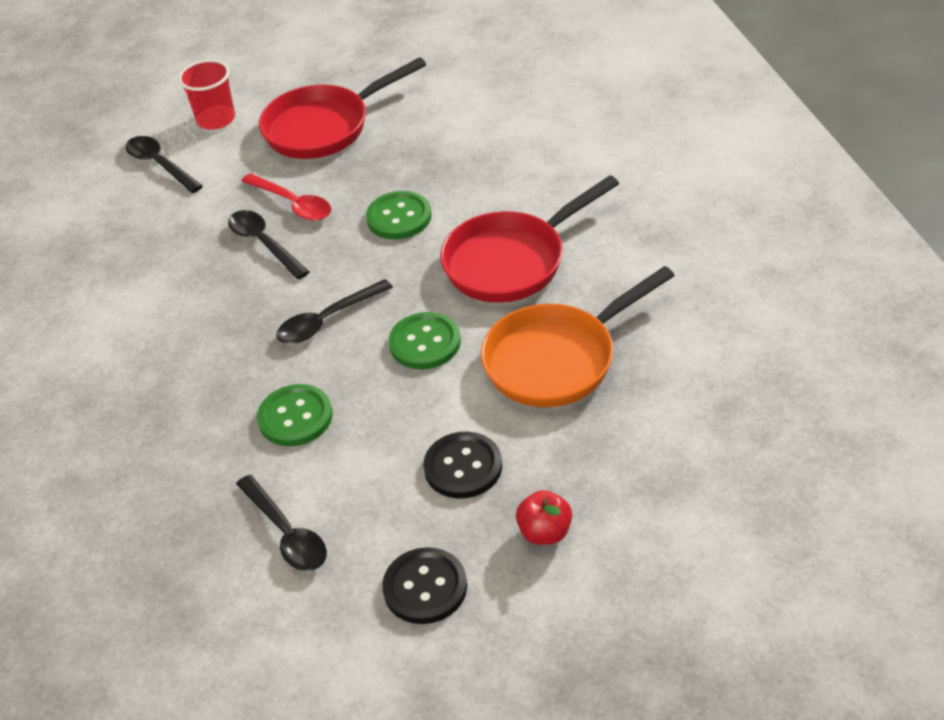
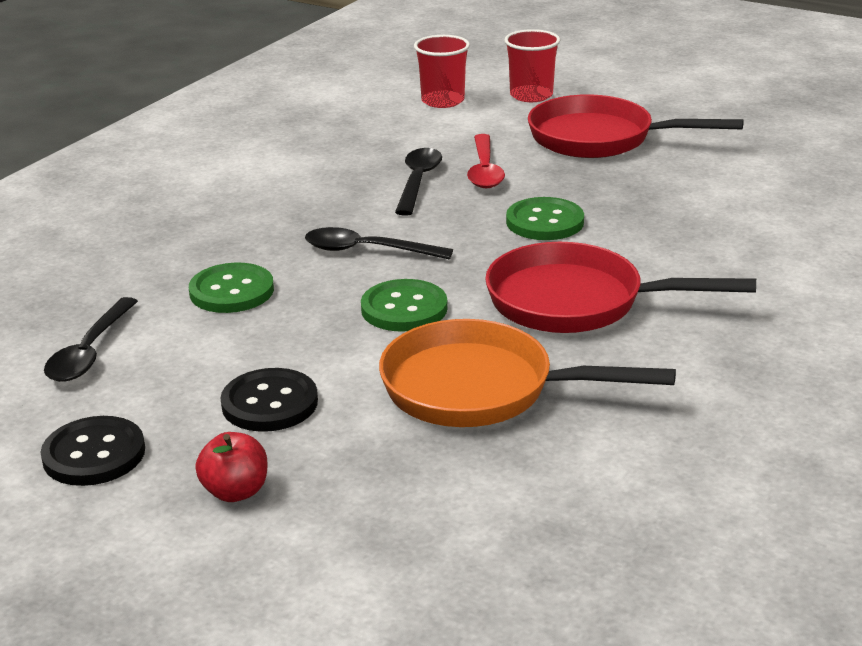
camera: 45 degrees right, 15 degrees down
(160, 165) = (442, 101): black spoon -> red cup

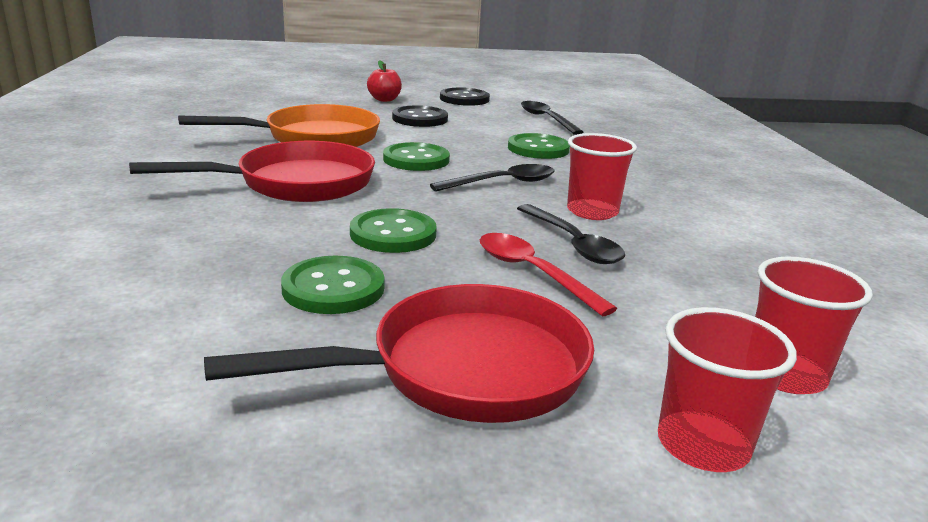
camera: 140 degrees right, 5 degrees down
(347, 201) = (592, 211): none -> red cup
(631, 193) = (333, 288): none -> green button

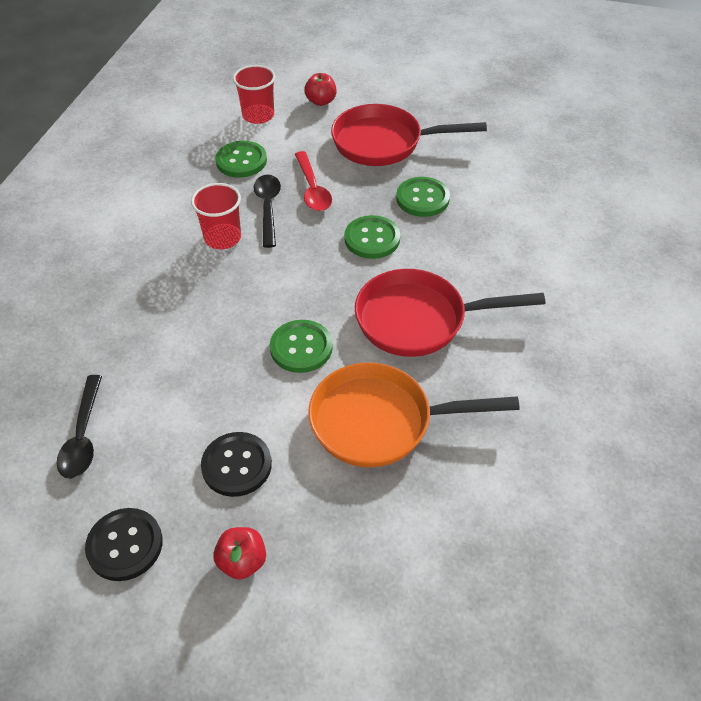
camera: 155 degrees left, 25 degrees up
(503, 183) = (254, 289): black spoon -> none
(538, 149) = (169, 350): green button -> green button (241, 161)
(703, 445) = (321, 101): red cup -> red apple

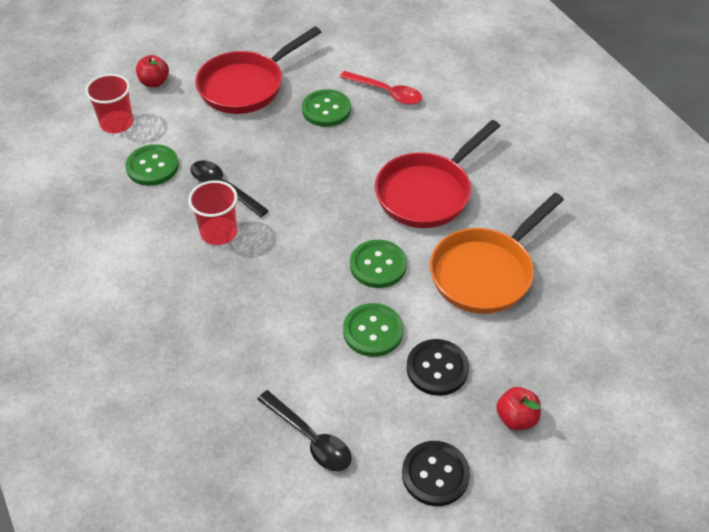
camera: 45 degrees left, 0 degrees up
(312, 189) = (238, 152): red spoon -> red spoon (386, 93)
(372, 239) = (328, 160): green button -> green button (373, 331)

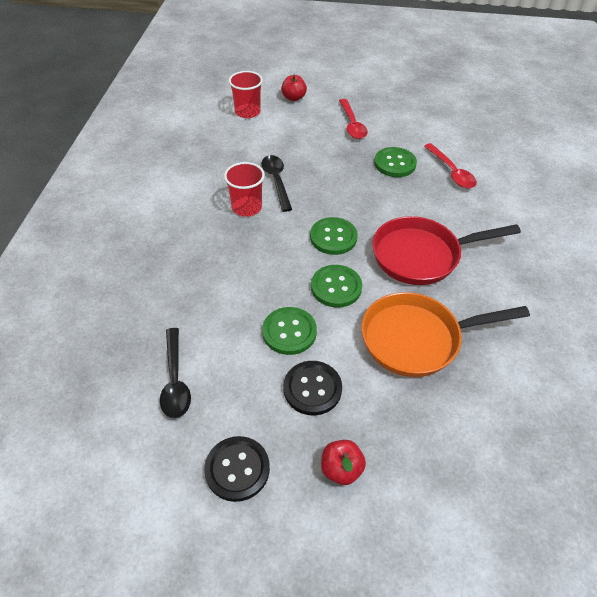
camera: 35 degrees right, 0 degrees up
(152, 166) = (244, 147): green button -> green button (333, 237)
(246, 86) = (352, 125): red pan -> red spoon

